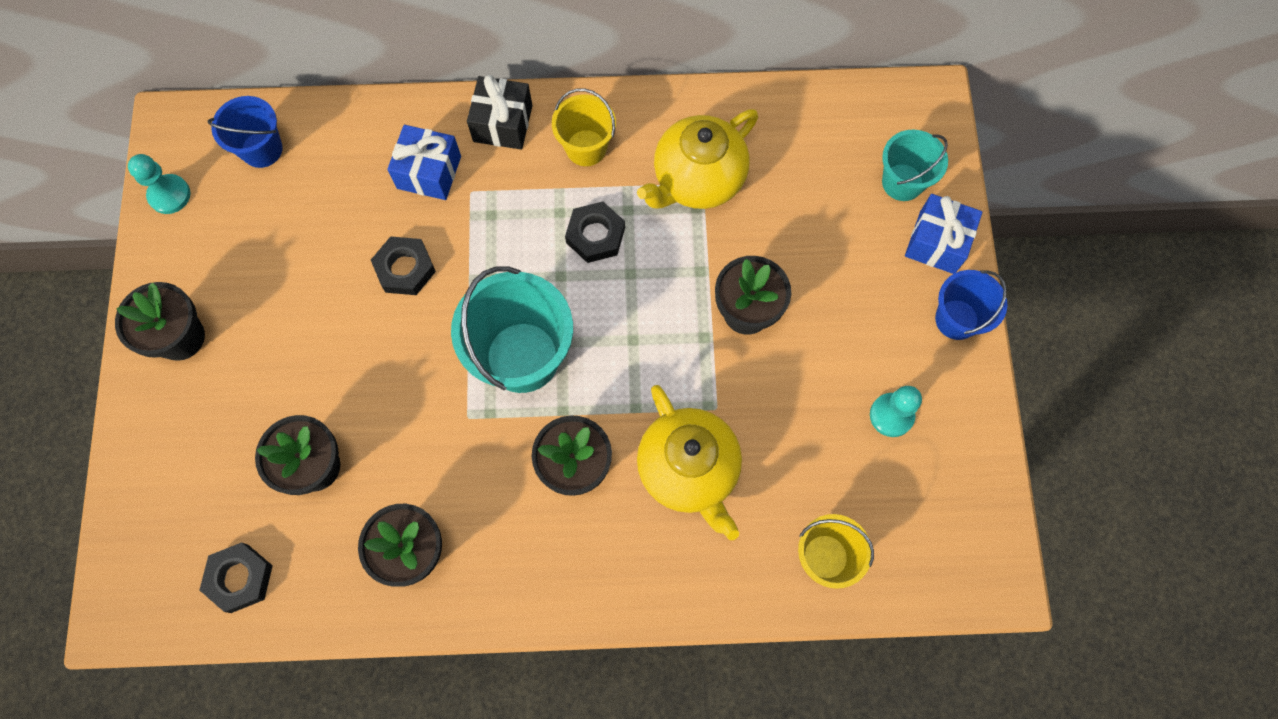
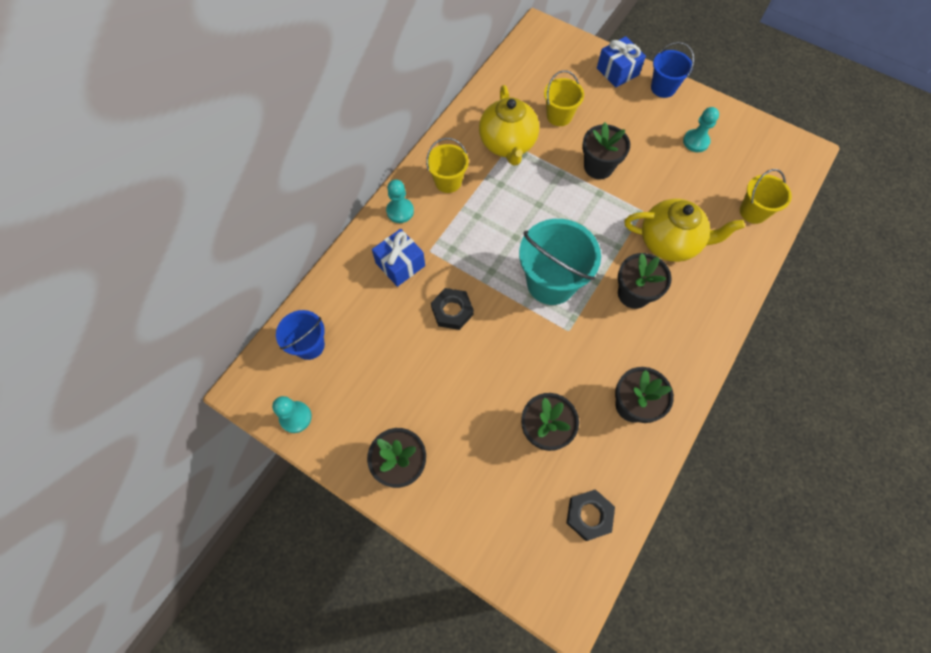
camera: 55 degrees left, 5 degrees down
(502, 123) = (400, 211): black gift -> turquoise pawn
(595, 235) = (504, 207): black nut -> none
(794, 214) = (559, 116): none -> yellow bucket
(902, 182) = (575, 65): turquoise bucket -> none

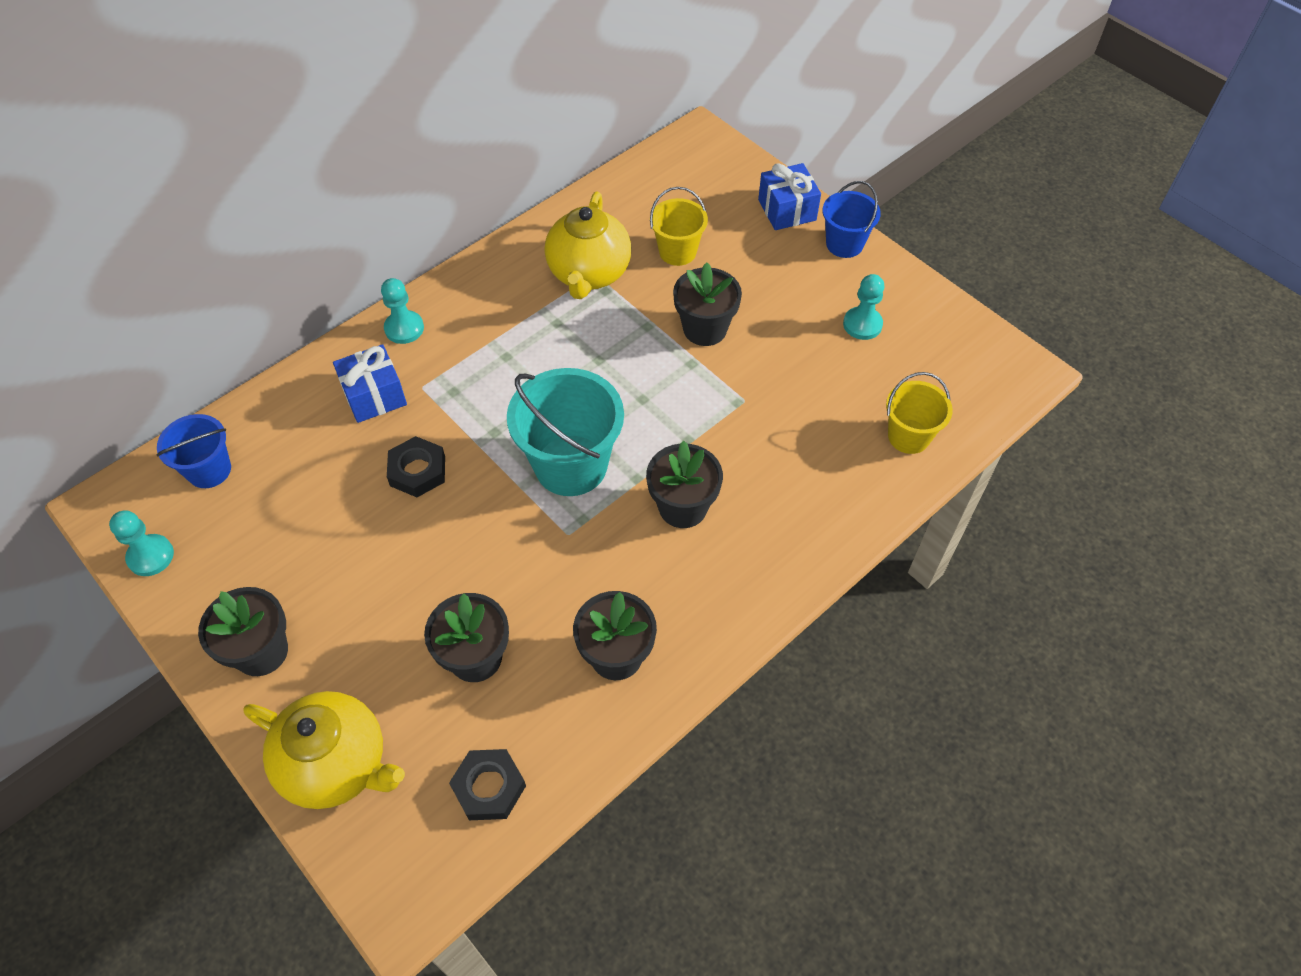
camera: 15 degrees right, 10 degrees down
(448, 181) = (486, 304): yellow bucket -> none
(670, 242) = (765, 450): yellow teapot -> yellow teapot (337, 764)

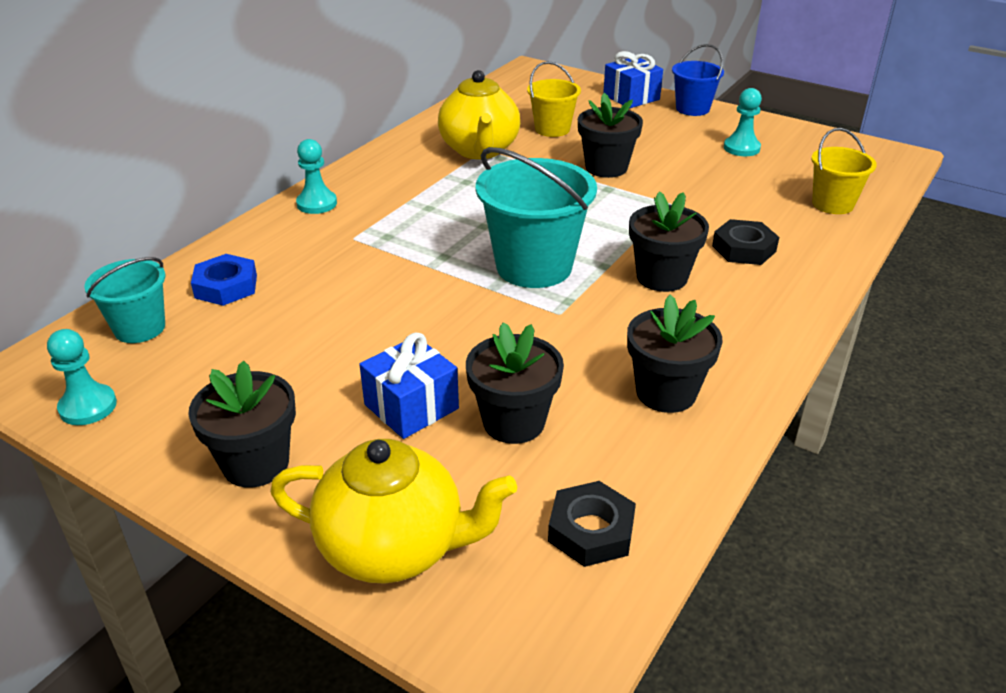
camera: 15 degrees left, 20 degrees down
(209, 470) = (140, 328): blue bucket -> turquoise bucket
(292, 431) = (226, 286): none -> blue nut
(374, 395) = (306, 250): blue gift -> blue gift (411, 406)
(417, 471) = (377, 294): black nut -> black nut (743, 249)

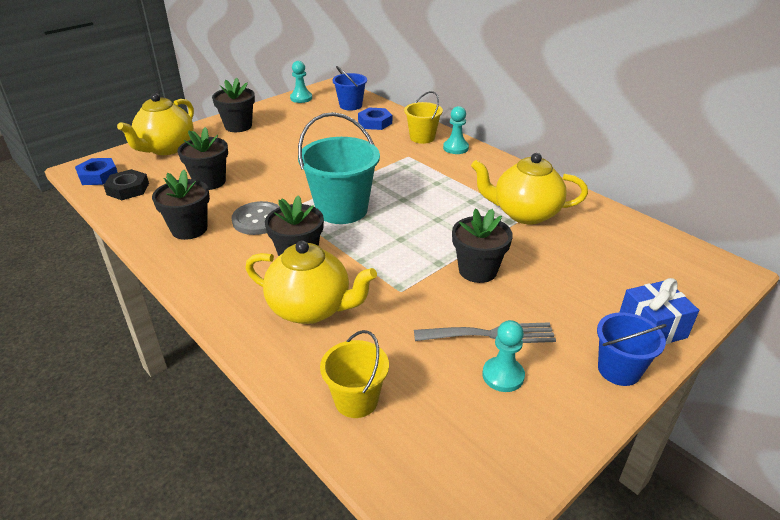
camera: 105 degrees right, 0 degrees up
(140, 328) = (350, 105): turquoise bucket -> blue bucket
(411, 406) = (243, 159): blue gift -> none
(552, 129) = (565, 257): yellow bucket -> yellow bucket (422, 137)
(562, 615) = (98, 176): none -> blue nut
(600, 332) = (258, 220): none -> grey button
(697, 156) = (490, 335): none -> grey fork
(743, 249) = (311, 308): black nut -> yellow teapot

